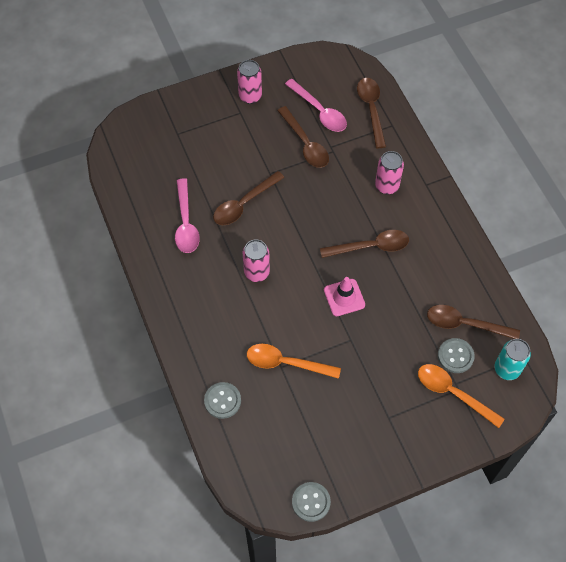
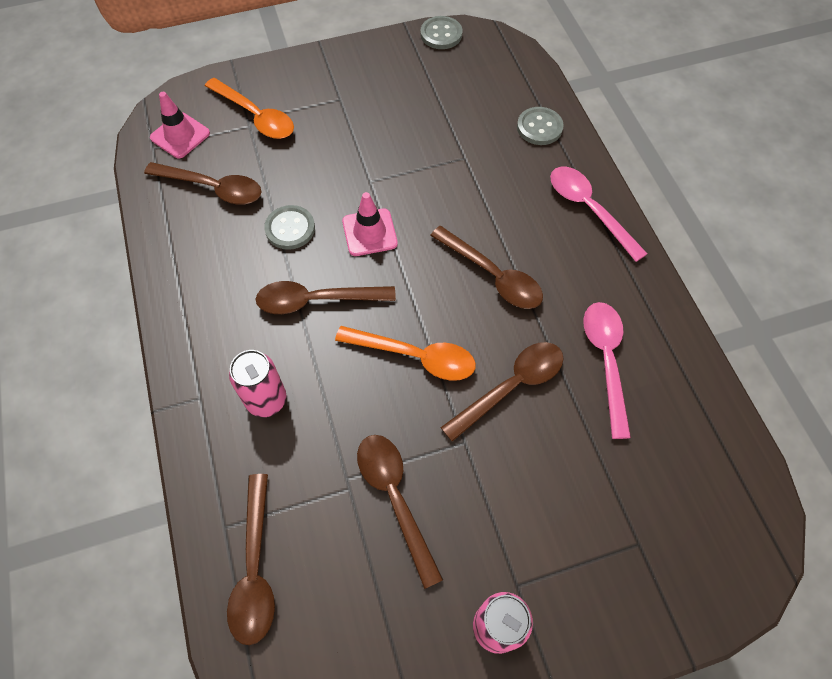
camera: 175 degrees left, 0 degrees up
(256, 272) = (493, 275): pink can -> brown spoon
(286, 363) = (458, 161): orange spoon -> orange spoon (415, 356)
(319, 111) = (358, 573): pink spoon -> pink spoon (589, 209)
(455, 356) = (239, 153): grey button -> grey button (290, 228)
(507, 369) = (180, 135): turquoise can -> pink traffic cone

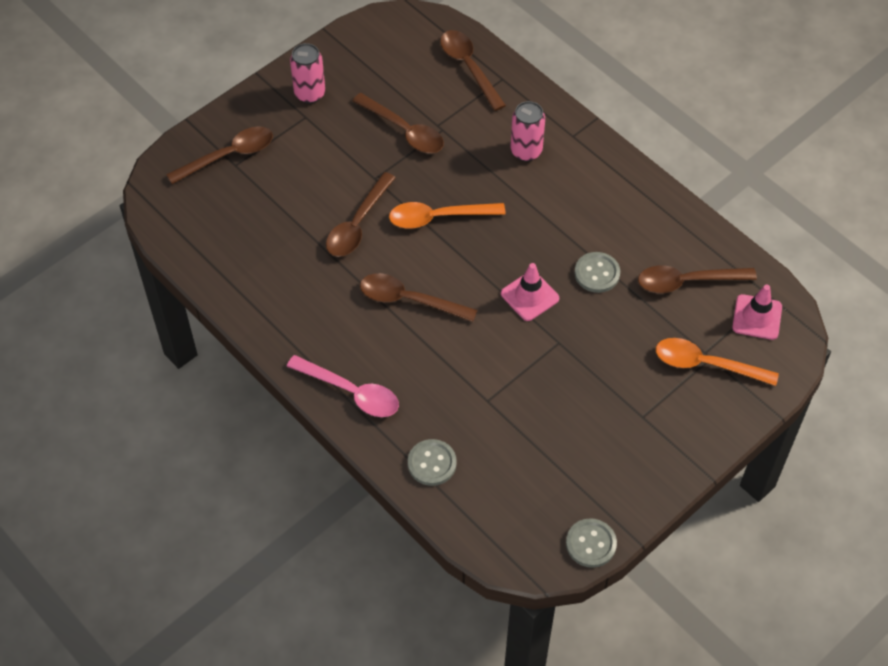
camera: 155 degrees right, 5 degrees down
(316, 300) = (536, 227): brown spoon -> brown spoon (229, 155)
(605, 361) = (293, 269): pink spoon -> none

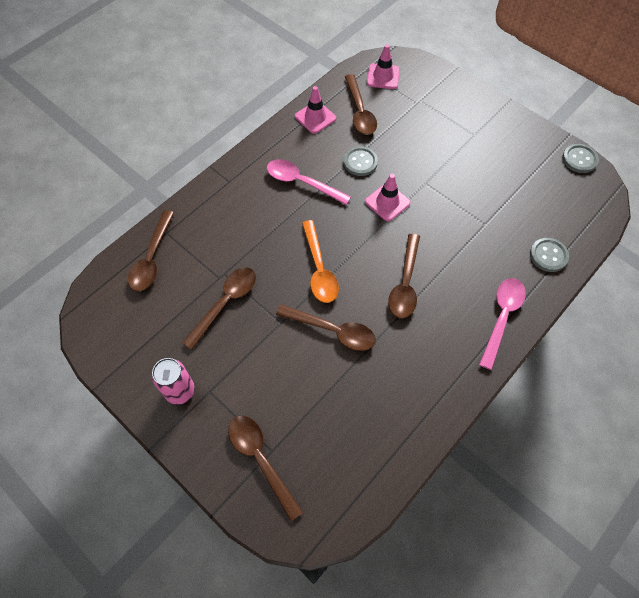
camera: 95 degrees left, 5 degrees up
(469, 67) = (152, 258): brown spoon -> brown spoon turned 45 degrees counterclockwise
(526, 151) = (246, 211): pink can -> none
(566, 208) = (302, 182): none -> pink spoon
(677, 230) = (315, 117): none -> pink traffic cone
(706, 364) = (426, 102): orange spoon -> none

